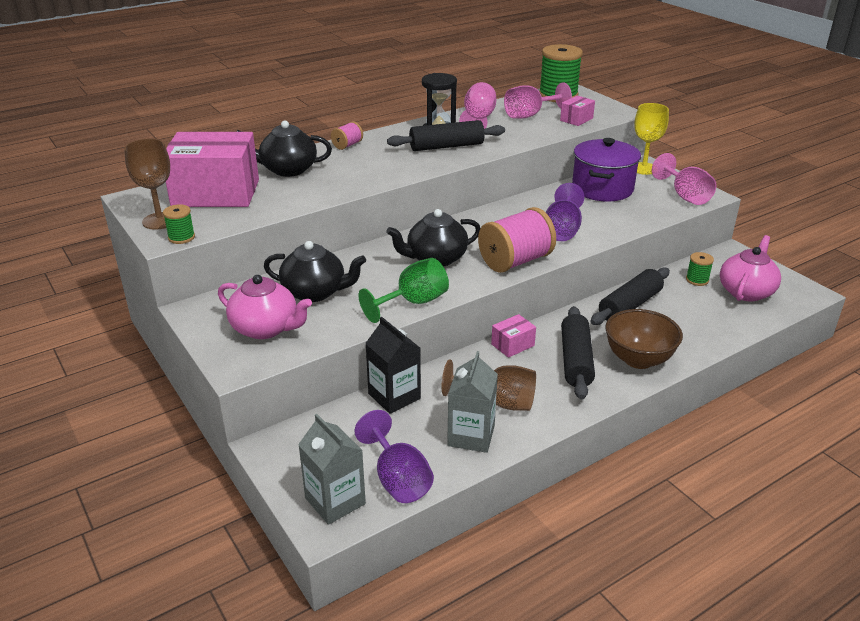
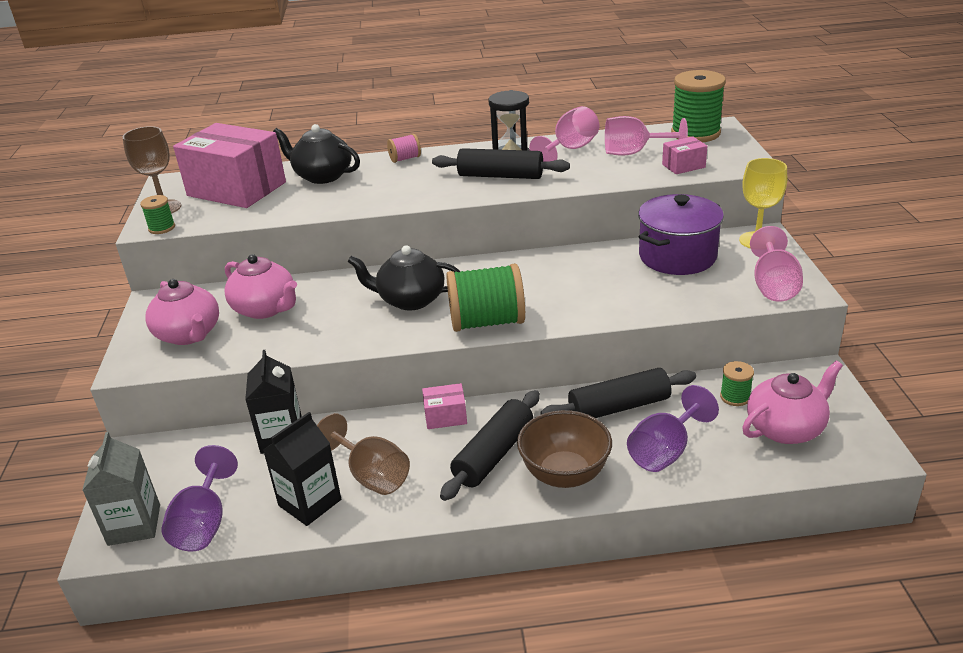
camera: 30 degrees right, 0 degrees up
(315, 292) = (265, 309): black teapot -> pink teapot
(413, 302) = (339, 342): green goblet -> none
(471, 436) = (310, 502): grey carton -> black carton
(515, 261) = (487, 322): pink spool -> green spool
(562, 230) = (576, 297): purple goblet -> purple goblet (665, 451)

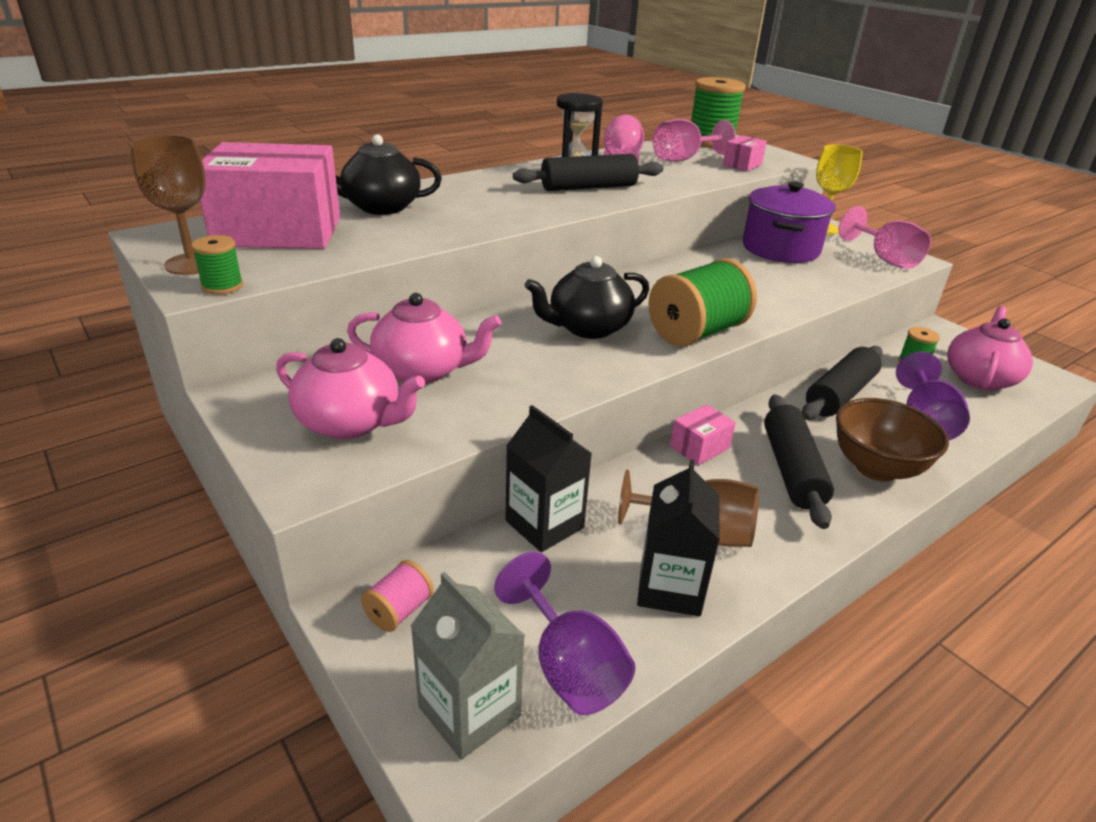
camera: 35 degrees left, 0 degrees up
(405, 159) = (458, 183): pink spool -> pink spool (399, 611)

